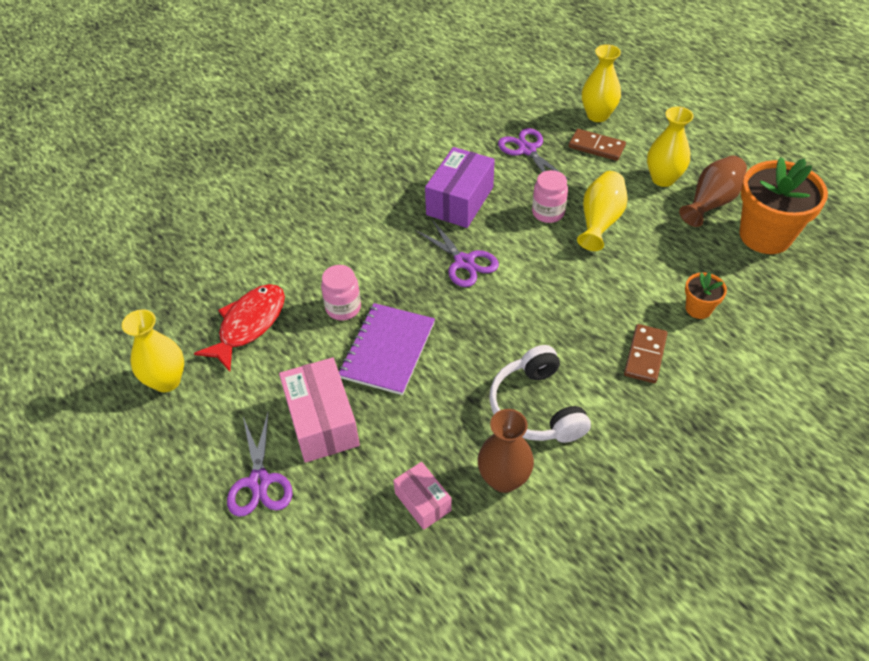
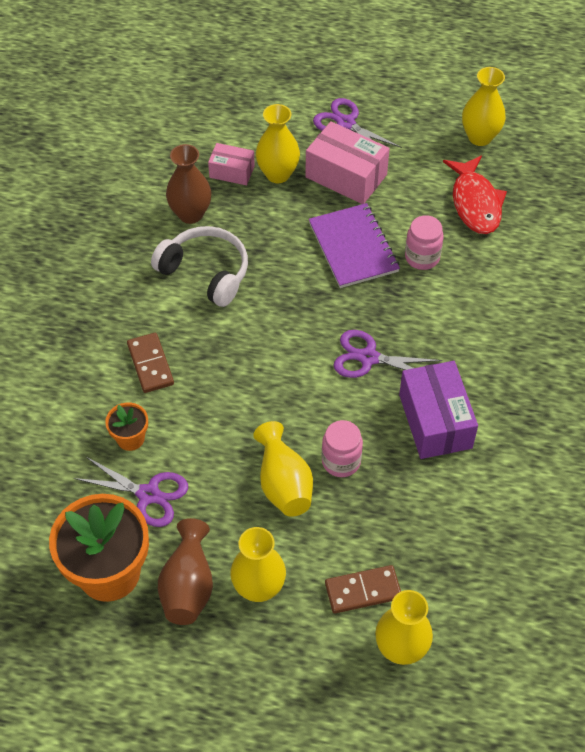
camera: 140 degrees right, 5 degrees up
(381, 467) = (278, 174): none -> yellow vase
(527, 150) = (431, 534): purple scissors -> purple scissors (148, 494)

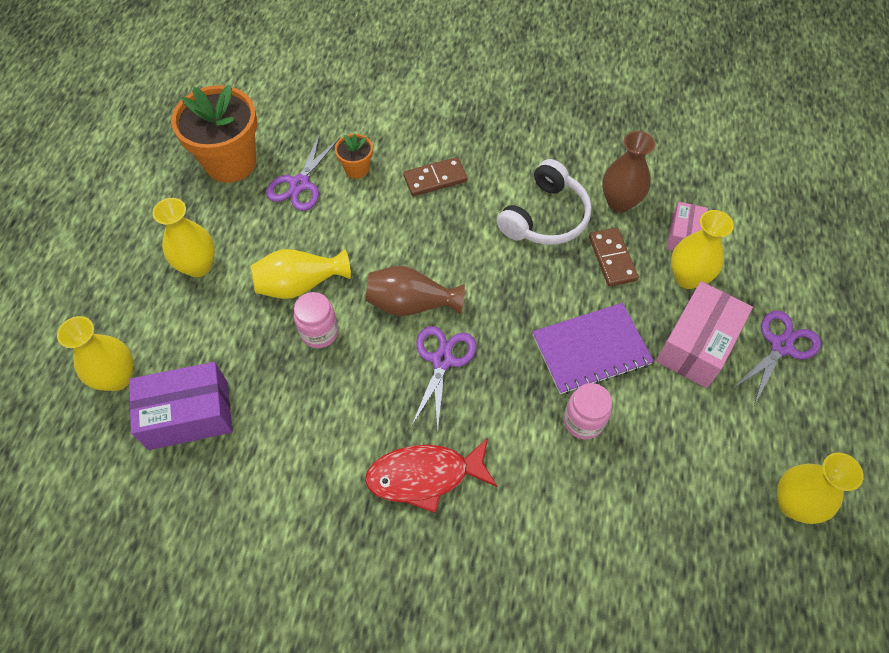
camera: 90 degrees right, 5 degrees up
(188, 585) = (209, 215): brown vase -> brown vase (411, 304)
(363, 590) = (180, 347): brown domino -> brown domino (612, 258)
(435, 421) = (361, 422): purple box -> purple box (188, 415)
(475, 203) = (676, 488): red fish -> red fish (424, 476)

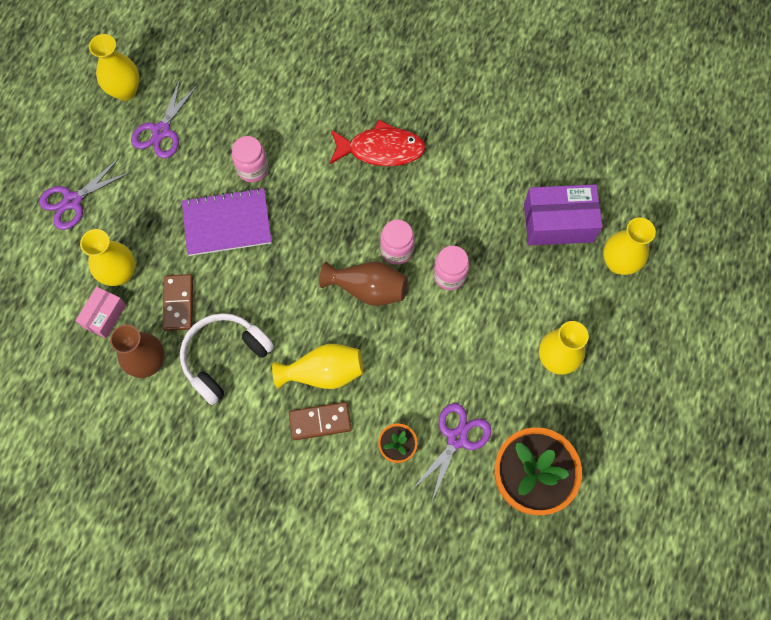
camera: 170 degrees left, 10 degrees up
(300, 284) = (463, 324): yellow vase -> yellow vase (323, 372)
(384, 350) = (396, 250): none -> pink jar
(442, 360) = (351, 234): purple scissors -> purple scissors (161, 131)
(697, 345) = (140, 213): pink box -> none

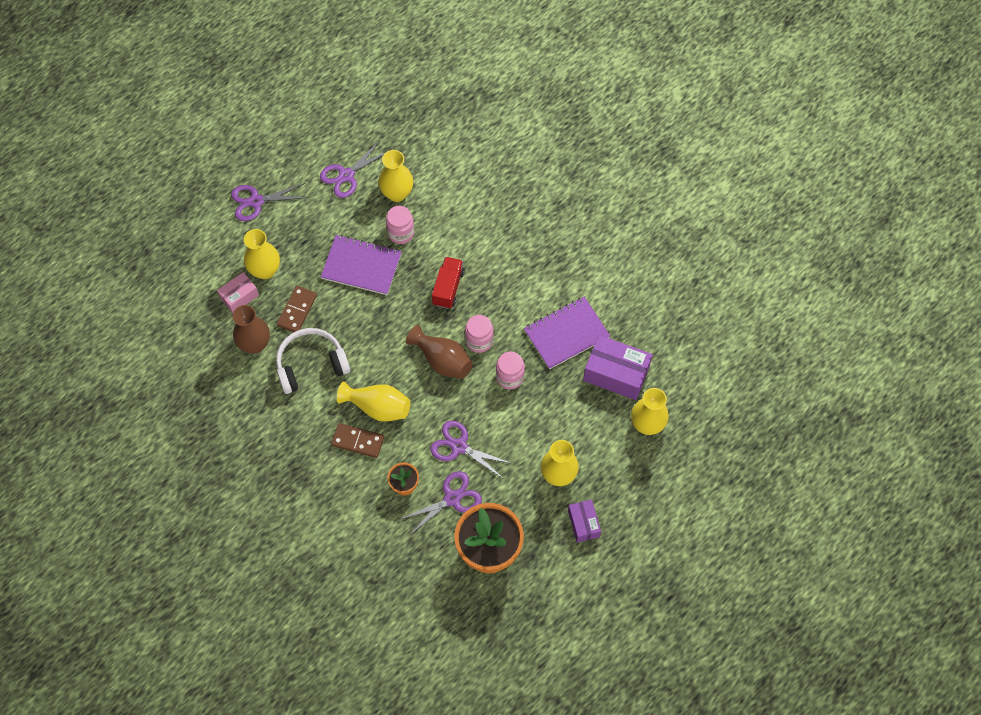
camera: 25 degrees right, 5 degrees down
(125, 91) = (334, 133): yellow vase -> yellow vase (397, 193)
(334, 207) = (448, 288): none -> red truck
(381, 149) = (507, 259): red fish -> none
(434, 376) = (459, 447): none -> purple scissors
(485, 203) = (566, 334): none -> purple notebook
(610, 401) = (583, 523): none -> purple box

